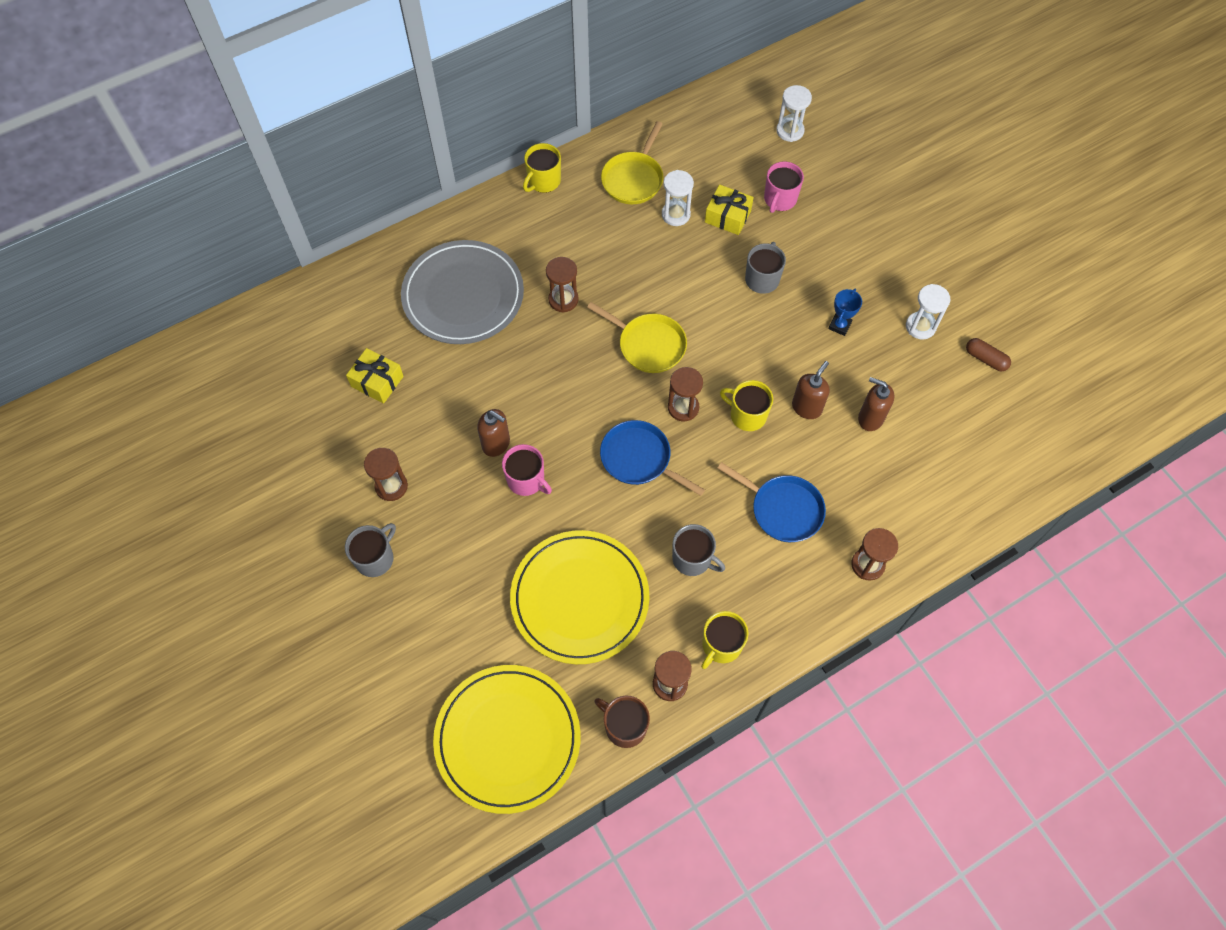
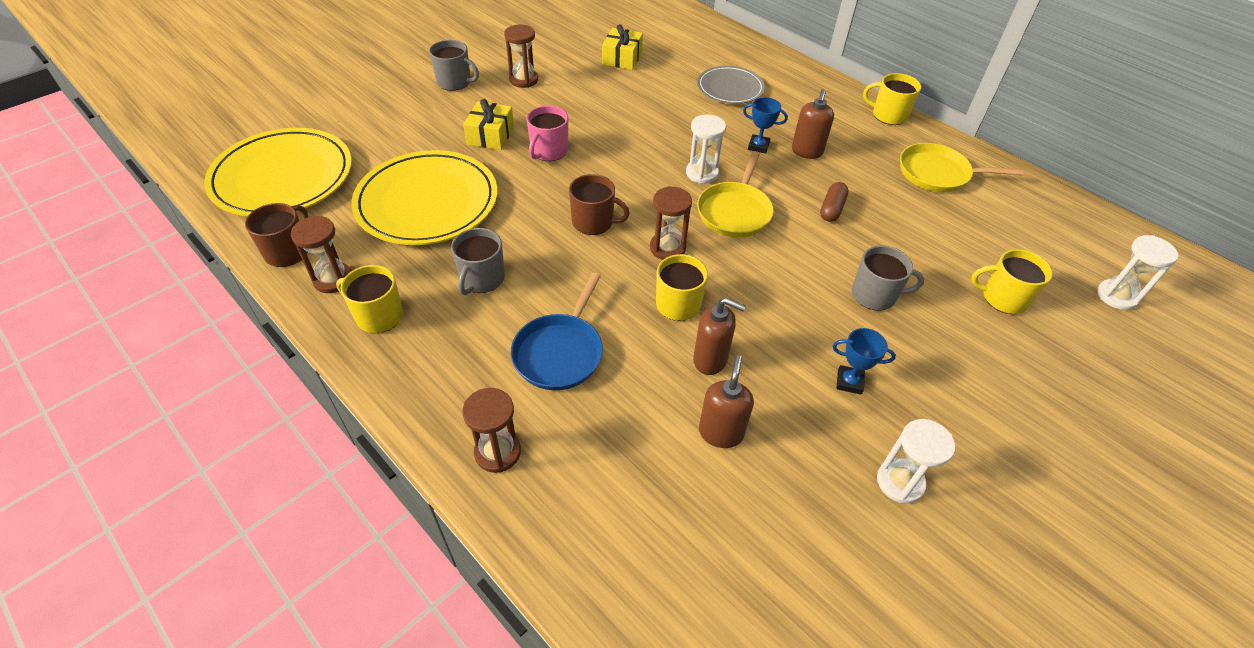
camera: 75 degrees right, 15 degrees down
(463, 295) = (730, 88): grey plate -> grey plate, size x0.57
(496, 444) = (582, 128): brown soap dispenser -> brown soap dispenser (807, 152)
(563, 300) = (758, 146): brown hourglass -> blue trophy
(639, 458) = (593, 222): blue pan -> brown mug
(676, 214) = (915, 211): white hourglass -> white hourglass (702, 173)
(727, 216) = (943, 253): yellow gift -> yellow gift (490, 135)
(779, 199) = (1003, 298): pink mug -> yellow mug
(985, 359) = (889, 585): brown capsule -> brown capsule (832, 209)

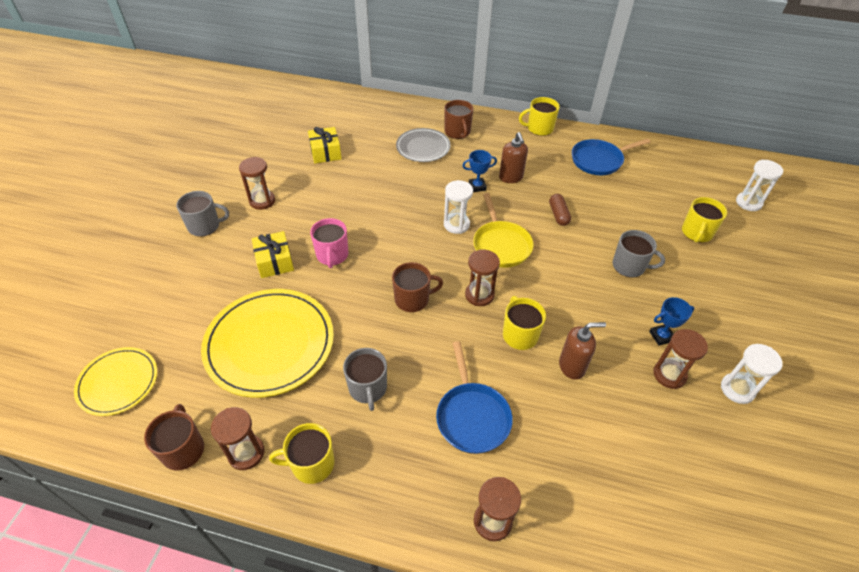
camera: 30 degrees left, 0 degrees up
(282, 177) = (118, 382): yellow plate -> yellow plate, size x0.57
(721, 432) = (619, 416): brown soap dispenser -> none
(783, 86) = (457, 132): none -> brown mug
(822, 424) = (669, 375): none -> brown hourglass
(875, 295) = (629, 266): grey mug -> grey mug turned 45 degrees clockwise
(937, 173) = (599, 160): yellow pan -> blue pan
(1003, 298) = (696, 233): yellow mug -> yellow mug turned 45 degrees counterclockwise

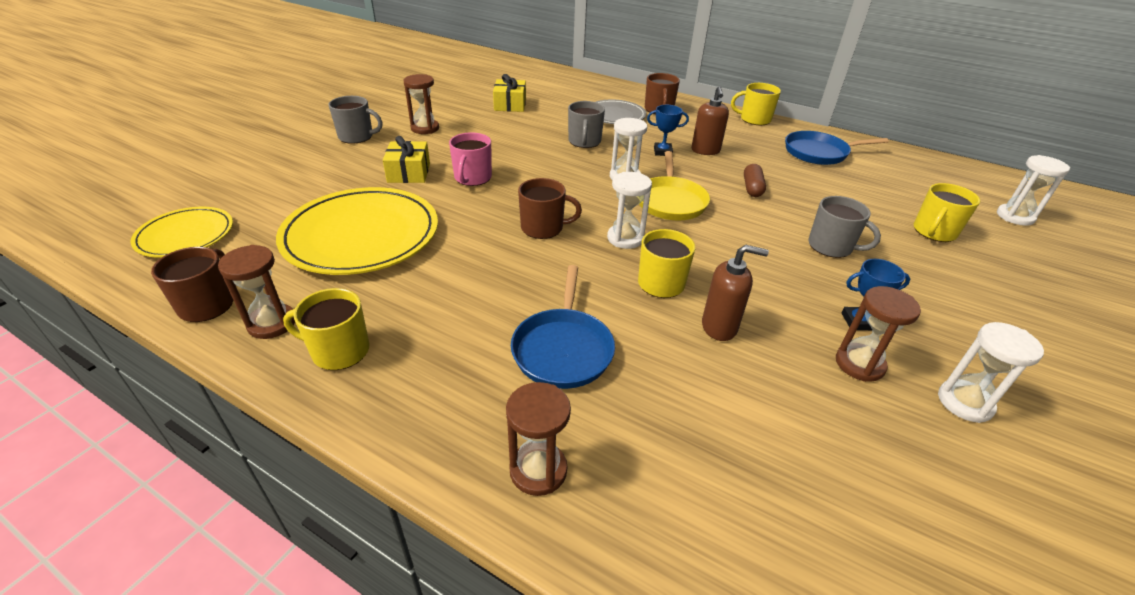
camera: 15 degrees right, 10 degrees down
(368, 388) = (447, 295): grey mug -> grey mug (584, 142)
(479, 295) = (625, 238): brown hourglass -> white hourglass

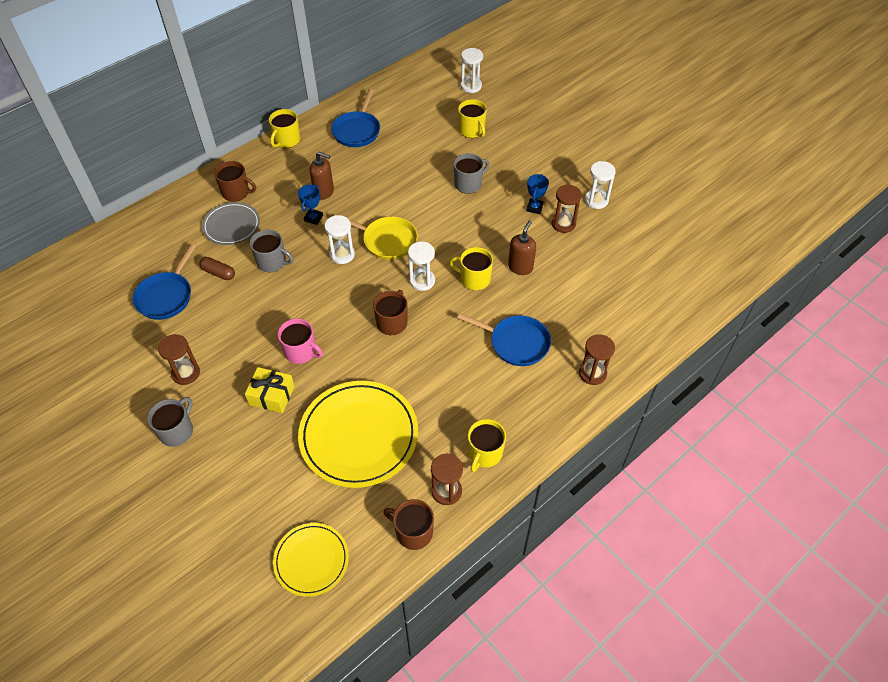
camera: 70 degrees left, 15 degrees up
(510, 105) = (166, 296): yellow gift -> blue pan
(752, 188) = (388, 189): brown capsule -> brown capsule (218, 273)

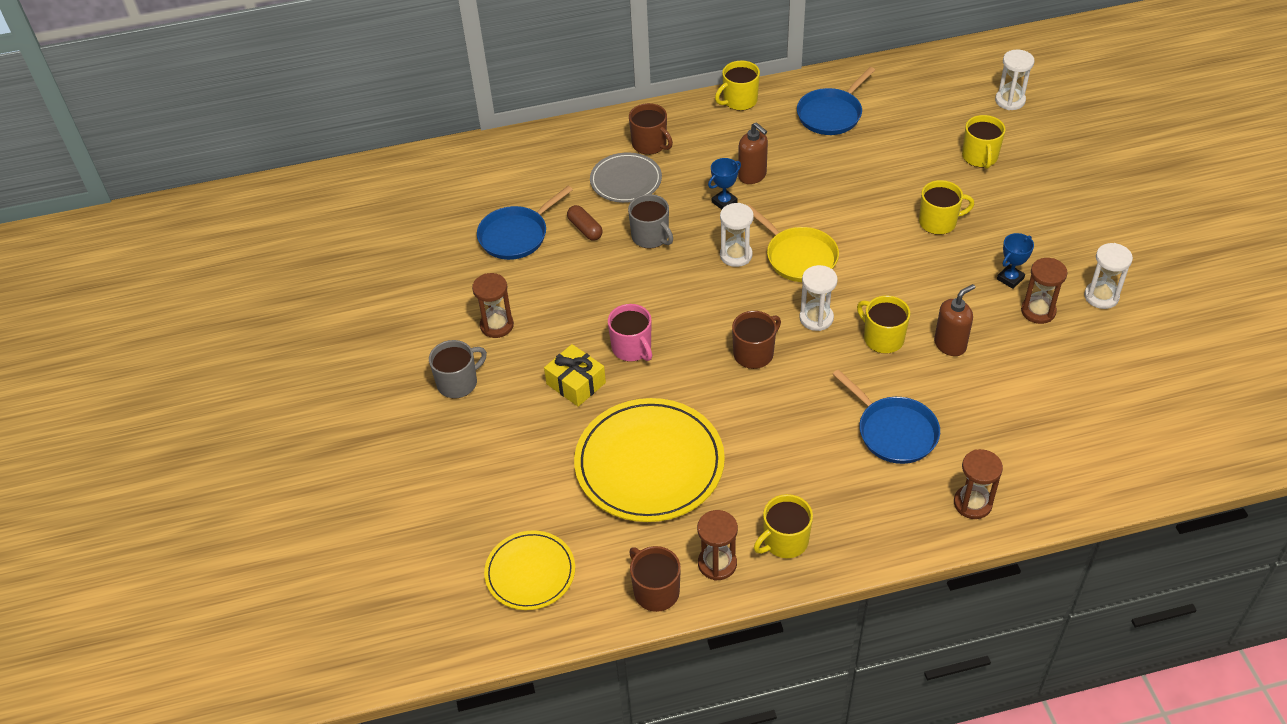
camera: 30 degrees right, 5 degrees down
(468, 184) = (938, 222): grey mug -> yellow mug

